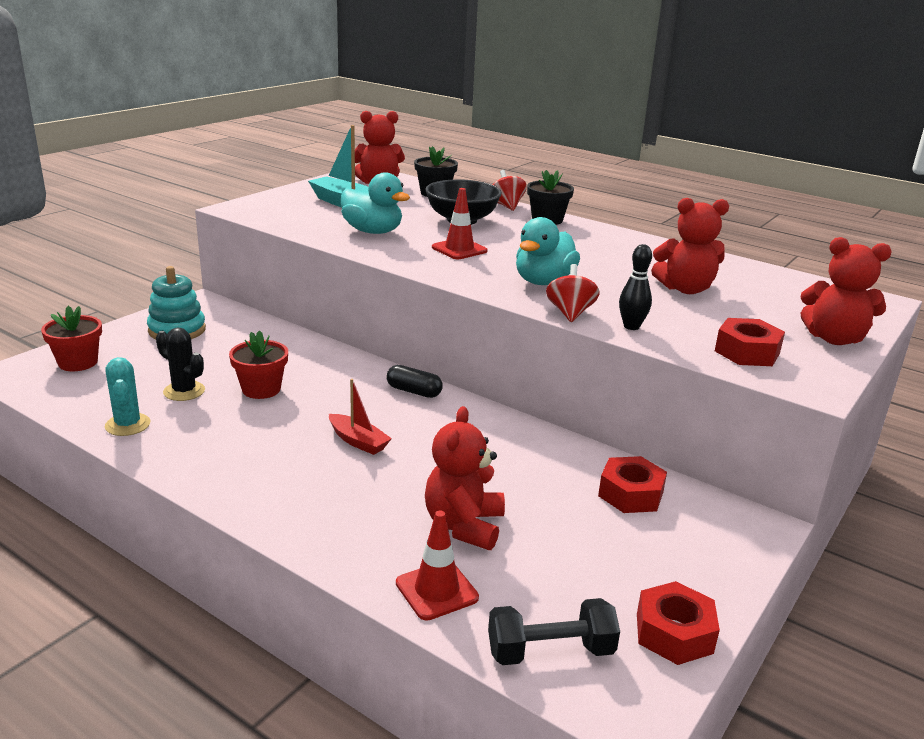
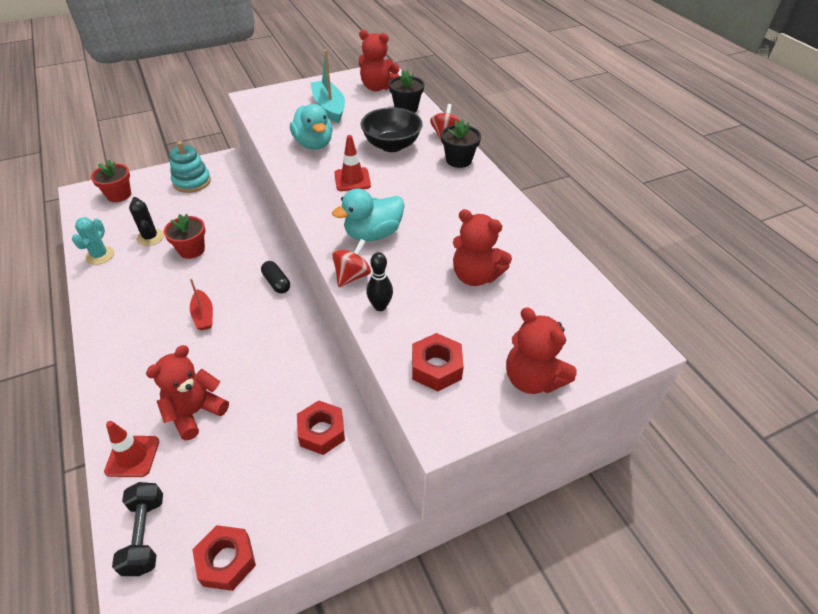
camera: 30 degrees right, 20 degrees up
(550, 651) = (145, 535): black dumbbell -> black dumbbell turned 60 degrees clockwise

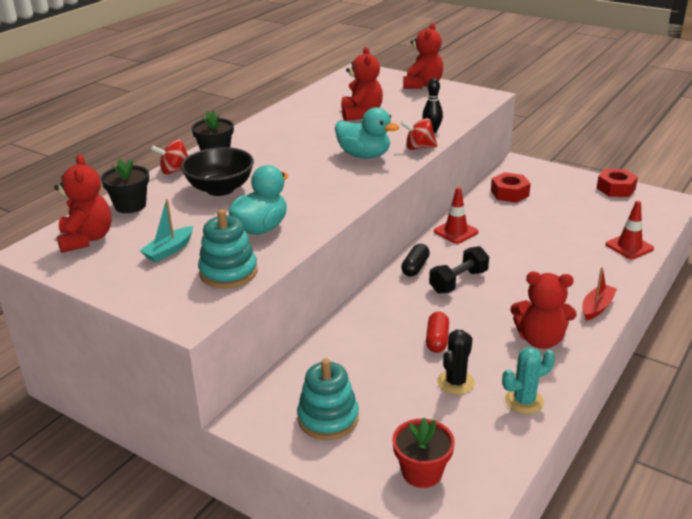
camera: 120 degrees left, 15 degrees down
(145, 535) = (649, 217): black dumbbell -> black dumbbell (458, 281)
(191, 250) = (437, 340): red flower pot -> red capsule
(195, 412) = (569, 241): red teddy bear -> red teddy bear (540, 340)
(203, 315) = (496, 284): red boat -> red boat (597, 307)
(278, 119) = (228, 272): none -> turquoise stacking toy
(329, 108) = (169, 250): turquoise boat -> turquoise boat, size x0.62
(352, 179) = (301, 187): red traffic cone -> red traffic cone (455, 232)
(436, 367) = (452, 105): red nut -> none

